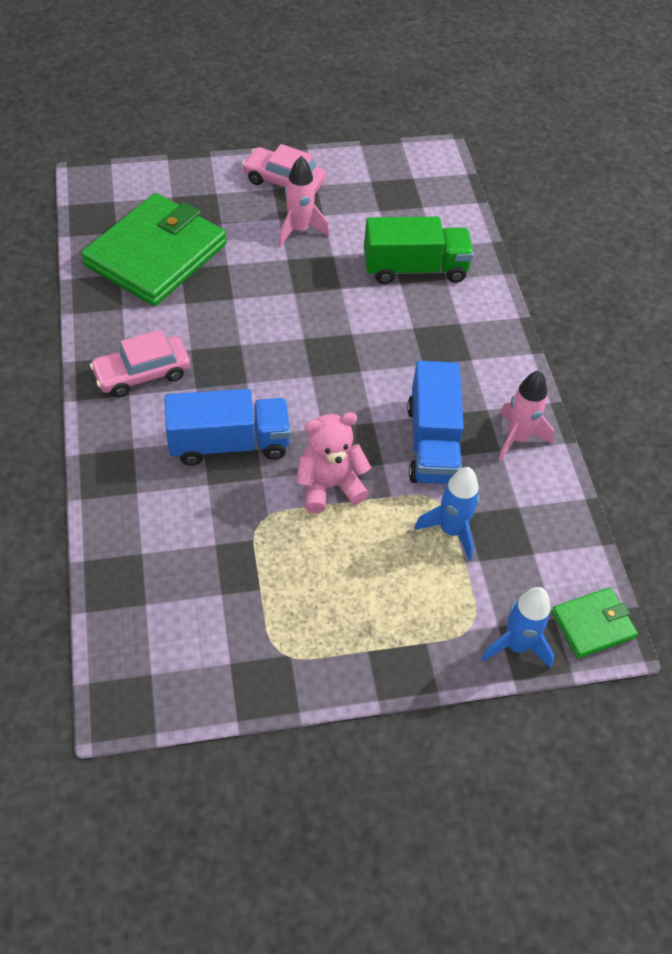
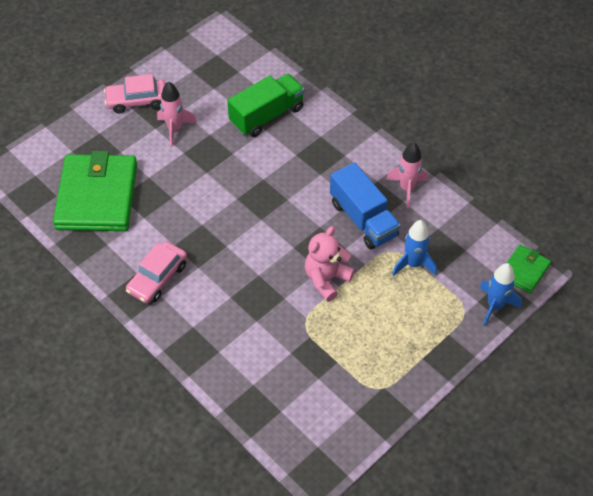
camera: 30 degrees left, 0 degrees up
(229, 443) = (248, 289): blue truck -> none

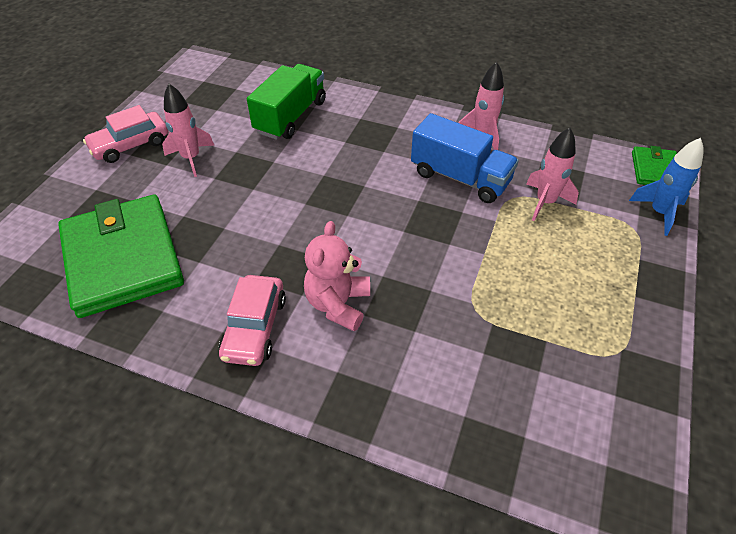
camera: 25 degrees left, 5 degrees down
(326, 279) = (465, 251): pink teddy bear -> pink teddy bear (338, 304)
(413, 264) = (545, 202): blue rocket -> pink rocket

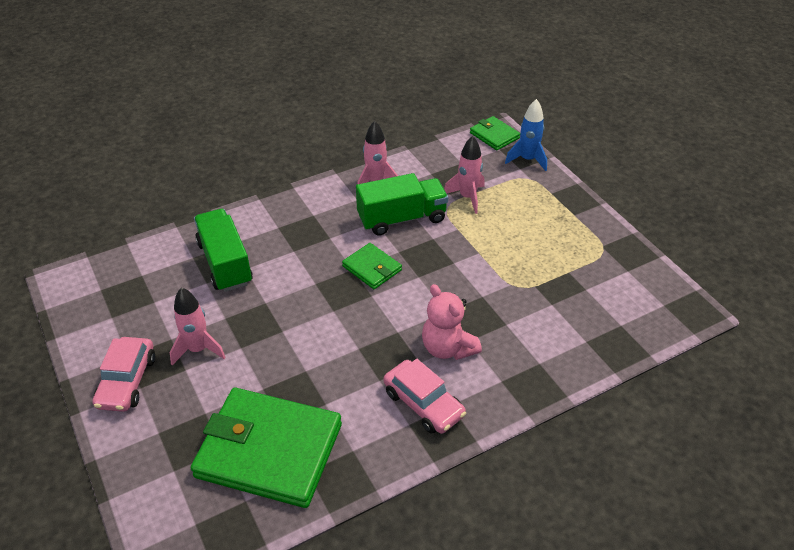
camera: 50 degrees left, 5 degrees down
(378, 196) = (372, 268): none -> green wallet
(460, 178) = (402, 219): blue truck -> green truck

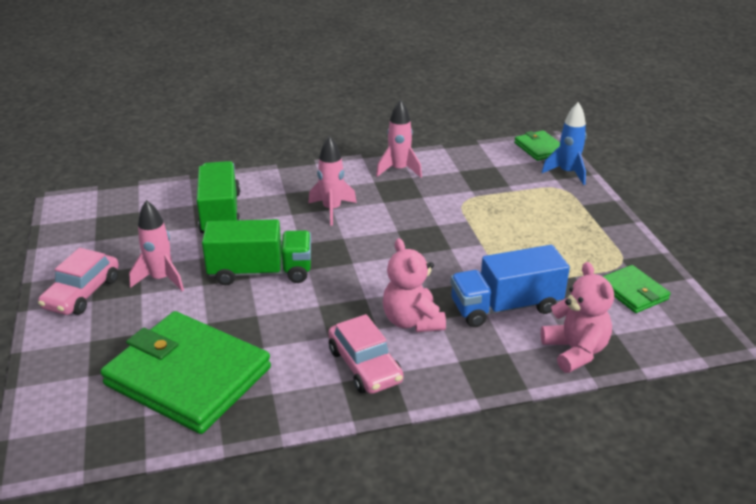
camera: 15 degrees right, 10 degrees down
(372, 268) = (363, 240): green wallet -> green wallet (633, 292)
(402, 219) = (412, 203): green truck -> green truck (261, 272)
(467, 197) = (489, 195): pink rocket -> pink rocket (332, 210)
(522, 316) = (505, 307): none -> blue truck
(594, 350) = (575, 351): none -> pink teddy bear

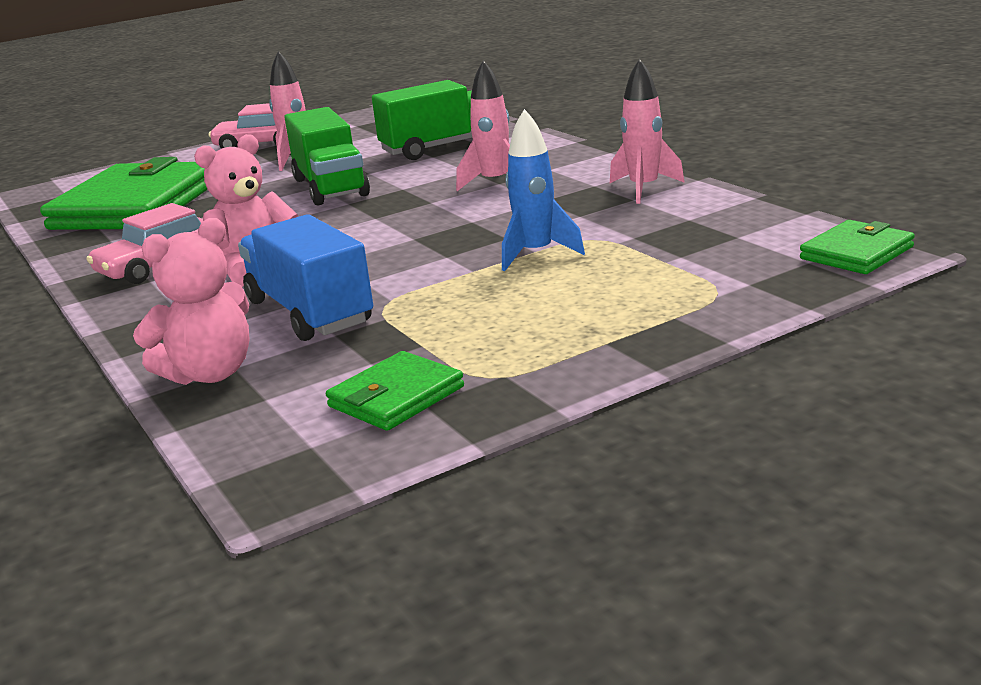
camera: 75 degrees right, 10 degrees down
(567, 173) = (786, 287): blue rocket -> blue rocket (536, 254)

